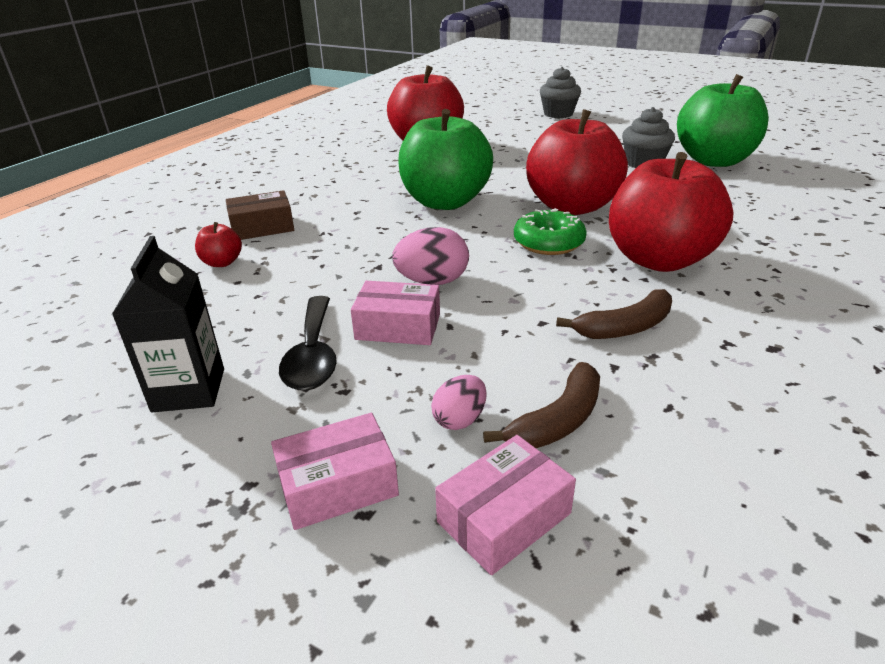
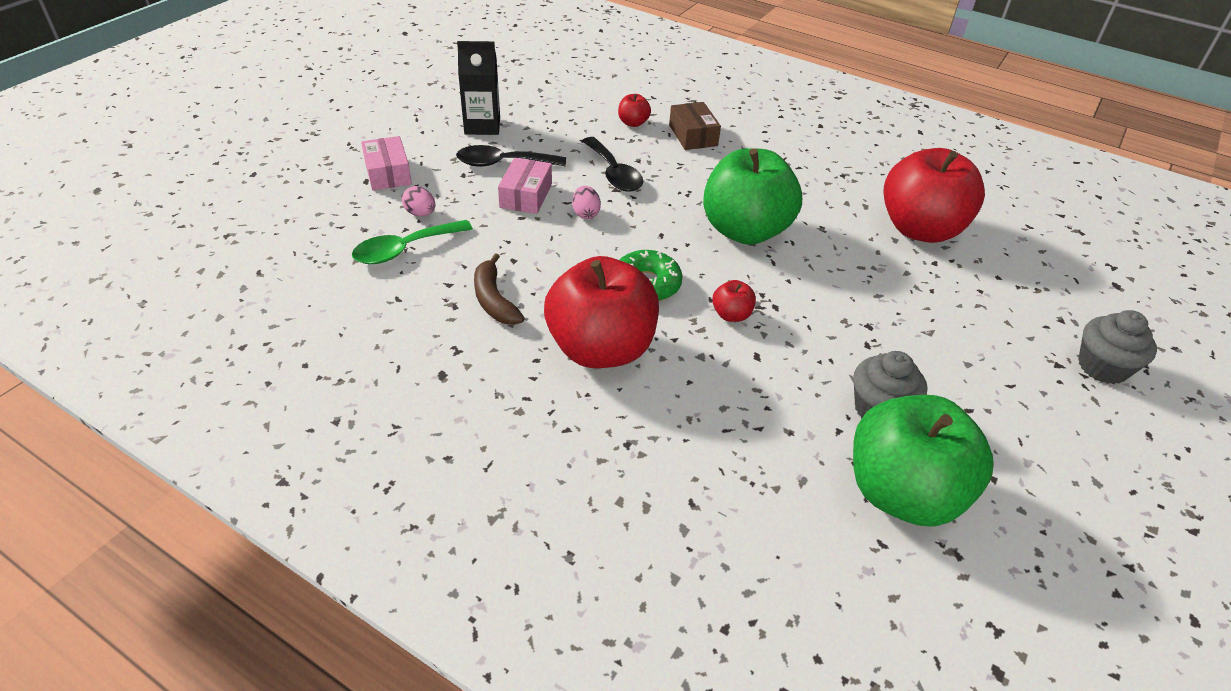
camera: 90 degrees right, 10 degrees up
(343, 269) = (614, 173): none -> black spoon
(432, 282) = (585, 213): pink egg -> pink egg, size x0.62
(504, 517) = (342, 221): pink box -> none
(557, 420) = (404, 249): brown banana -> green spoon
(572, 206) = (731, 315): red apple -> red apple, size x0.40

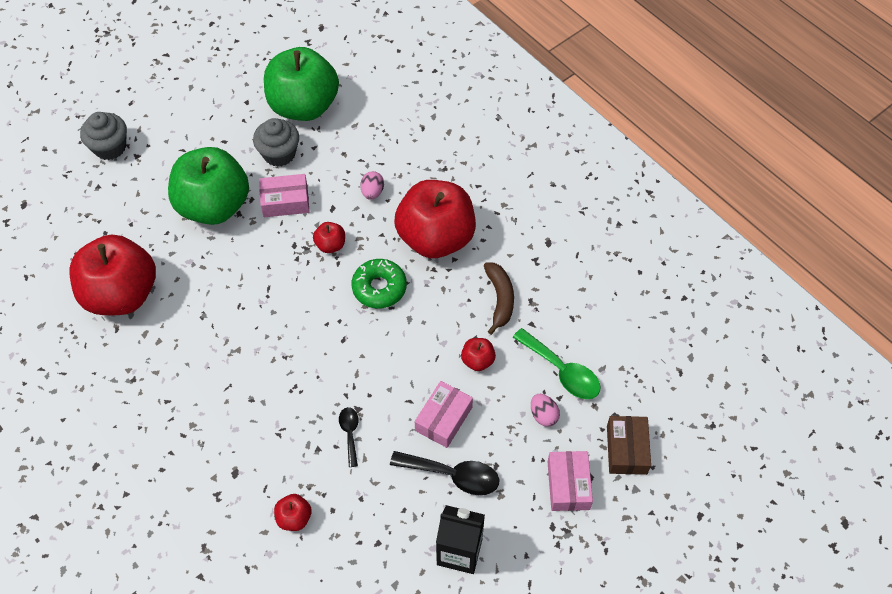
camera: 160 degrees left, 15 degrees up
(404, 249) = (562, 371): green spoon -> green spoon turned 60 degrees clockwise
(504, 242) = (477, 361): none -> red apple
(585, 213) = (397, 381): pink egg -> pink egg (372, 192)
(614, 173) = (350, 433): black spoon -> black spoon, size x0.58
(693, 135) = (241, 479): brown box -> brown box (626, 449)
(745, 231) = (270, 327): green apple -> green apple (214, 206)
(822, 351) = (285, 201): none -> pink box

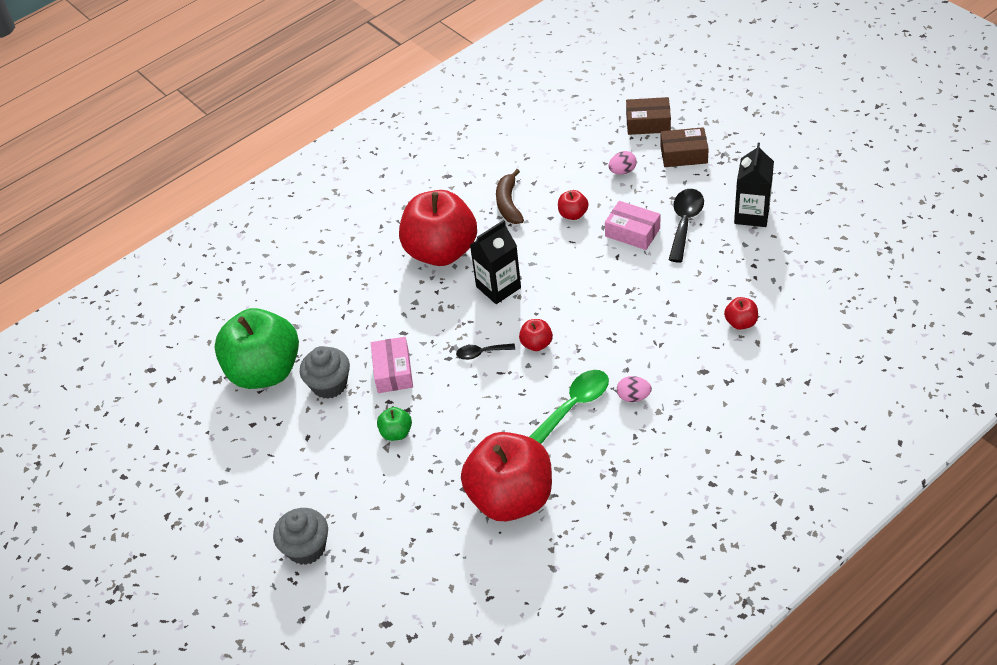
camera: 85 degrees left, 10 degrees down
(214, 206) = (396, 433): green apple -> green apple, size x0.40
(330, 245) = (448, 329): red apple -> red apple (536, 344)
(350, 433) = (653, 293): black spoon -> black spoon (481, 353)
(372, 192) = (385, 303): pink egg -> pink egg (633, 397)
(379, 288) = (498, 287): green donut -> black carton
(500, 299) = (509, 204): brown banana -> brown banana turned 90 degrees counterclockwise
(562, 371) = (579, 162): green spoon -> green spoon (575, 405)
(568, 485) = (683, 154): pink box -> brown box

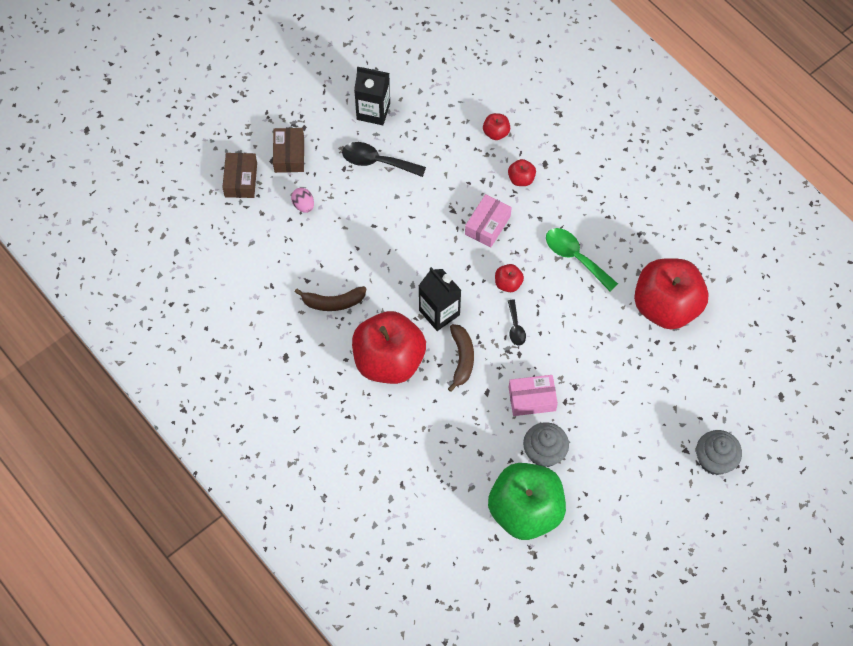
camera: 95 degrees left, 15 degrees up
(396, 433) = (599, 394): green apple -> none
(443, 309) = (462, 358): none -> brown banana
(573, 214) = (354, 249): red apple -> red apple (521, 179)
(632, 232) = (384, 203): pink box -> pink box (487, 225)
(633, 397) = (569, 214): pink egg -> none

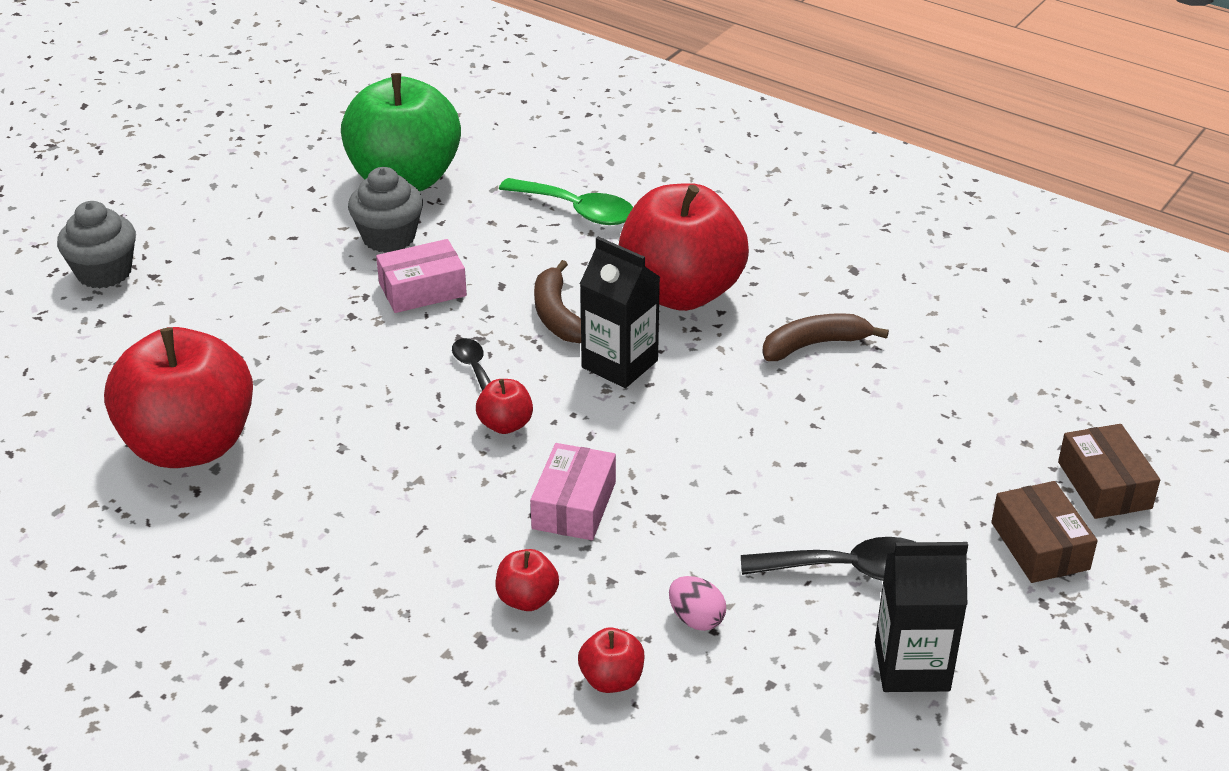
camera: 165 degrees right, 25 degrees down
(303, 205) = (954, 468): pink egg -> pink egg (696, 619)
(575, 257) = (381, 487): green spoon -> green spoon (577, 210)

